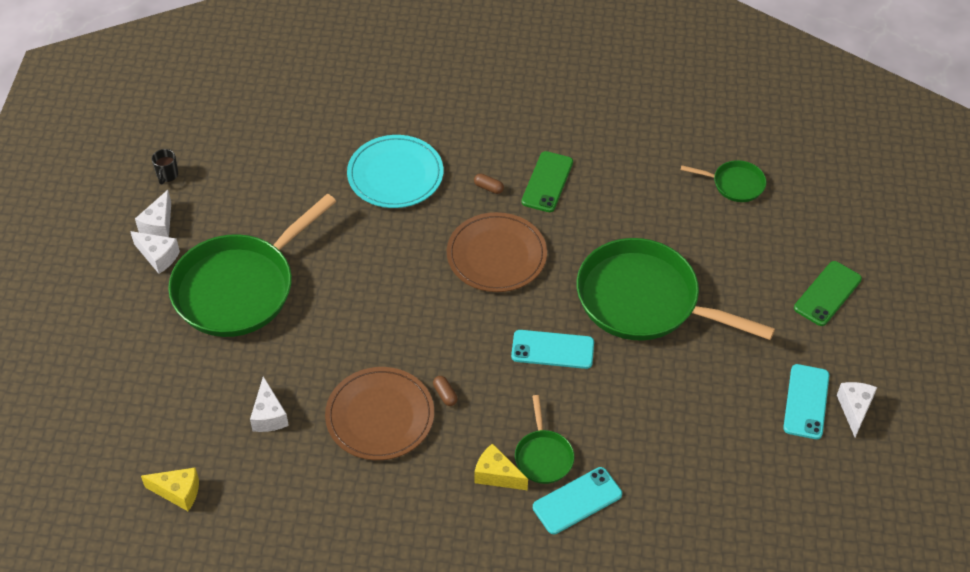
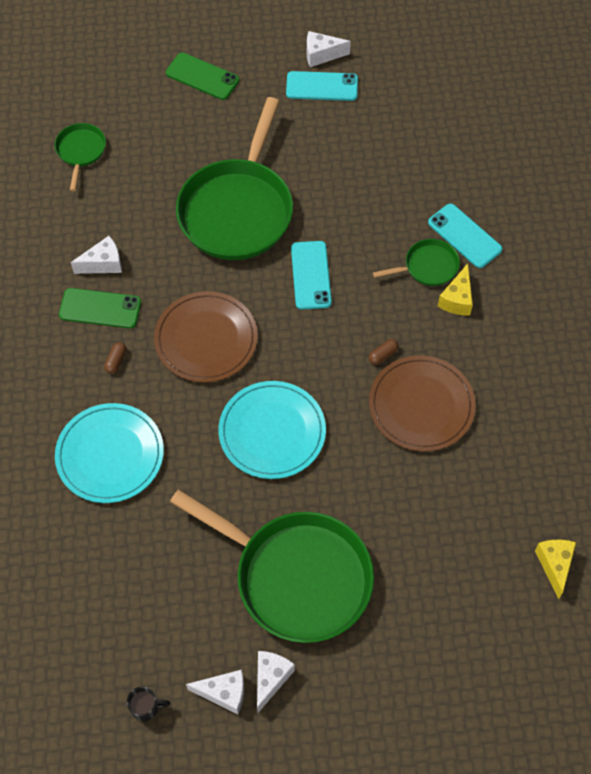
camera: 100 degrees left, 10 degrees up
(269, 415) = (447, 505): white cheese -> white cheese (103, 264)
(385, 291) = (272, 432): none -> turquoise plate

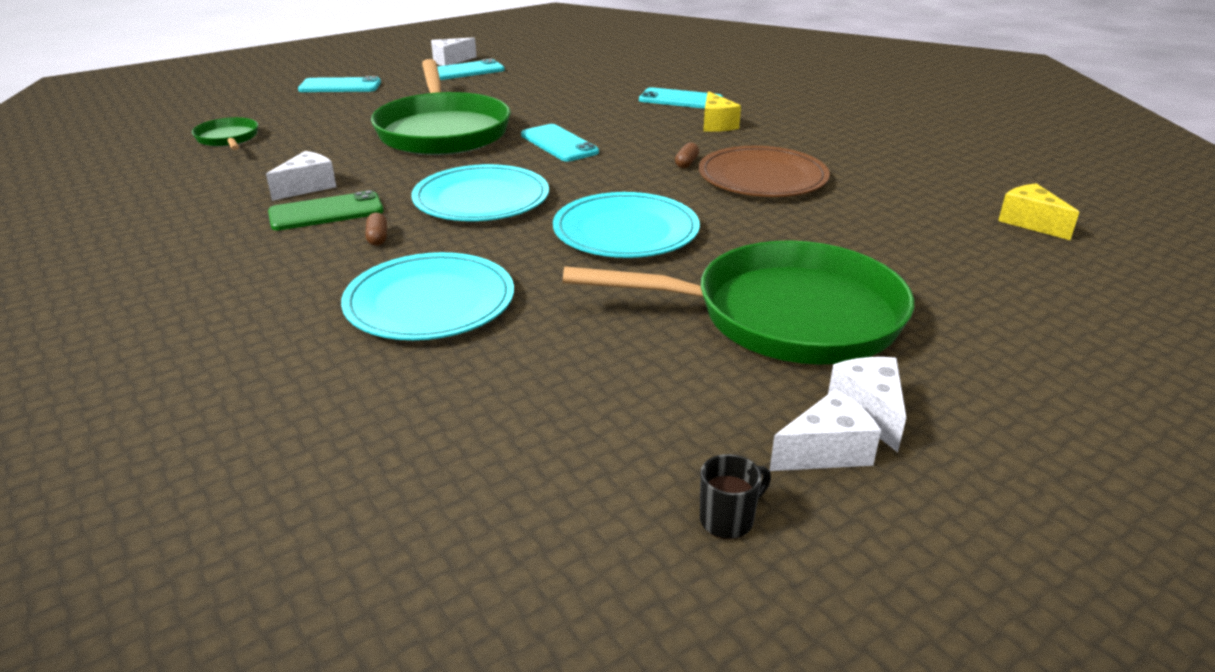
camera: 30 degrees left, 30 degrees down
(202, 77) = (340, 86): green phone -> turquoise phone
(206, 339) = (481, 199): brown plate -> turquoise plate
(427, 267) = (667, 117): green pan -> none

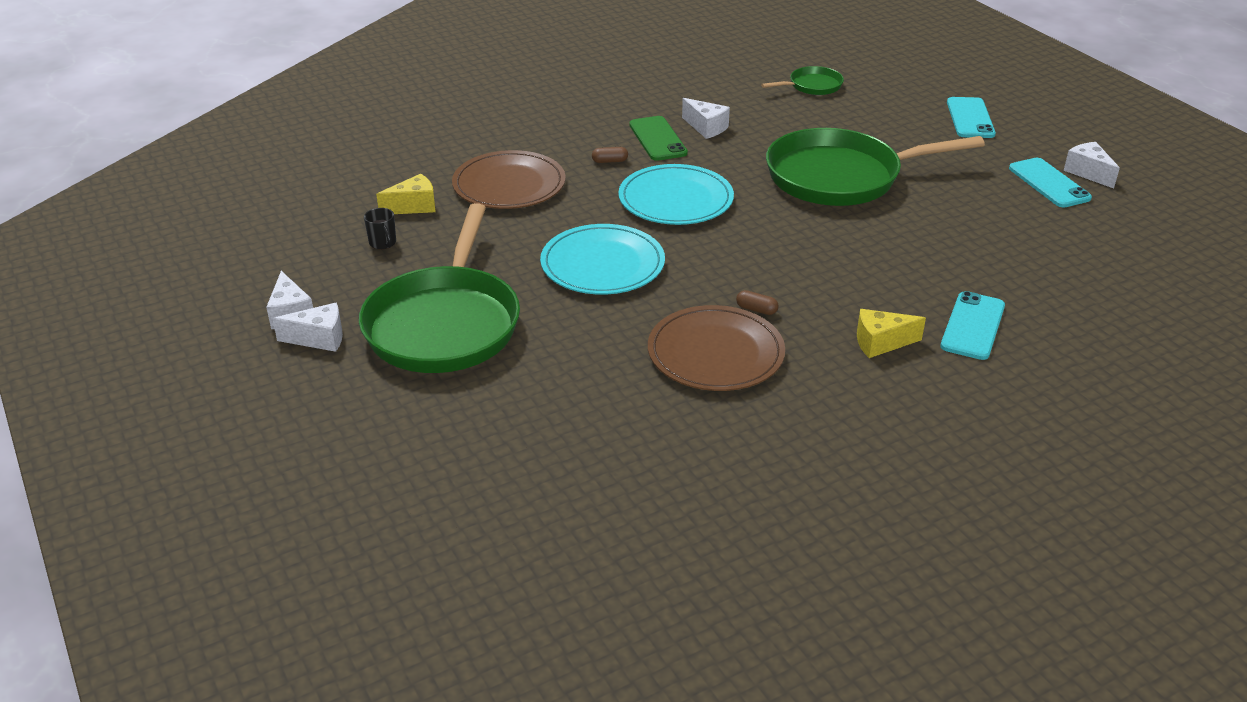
camera: 95 degrees right, 5 degrees up
(430, 302) = (509, 185): turquoise plate -> brown plate
(559, 144) = (809, 238): turquoise phone -> none
(728, 520) = (256, 274): black mug -> black mug (383, 243)
(1030, 223) = (578, 519): yellow cheese -> yellow cheese (414, 206)

